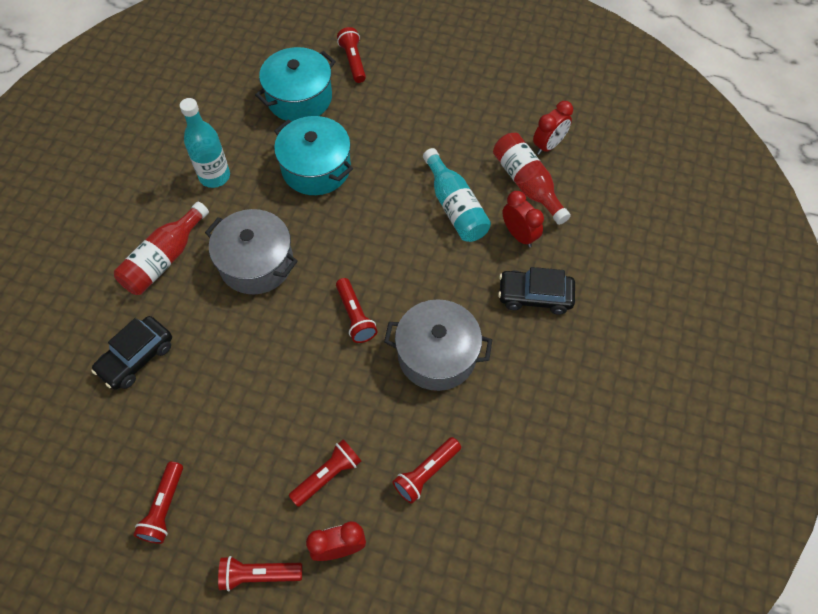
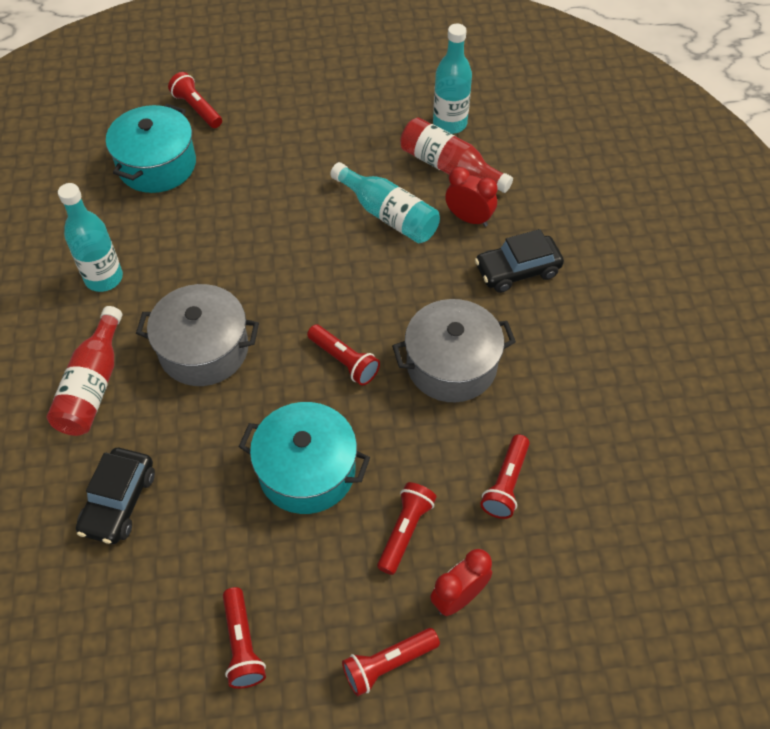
camera: 25 degrees left, 5 degrees down
(316, 168) = (216, 229): turquoise pot -> turquoise pot (307, 471)
(548, 145) = (450, 123): red clock -> turquoise bottle

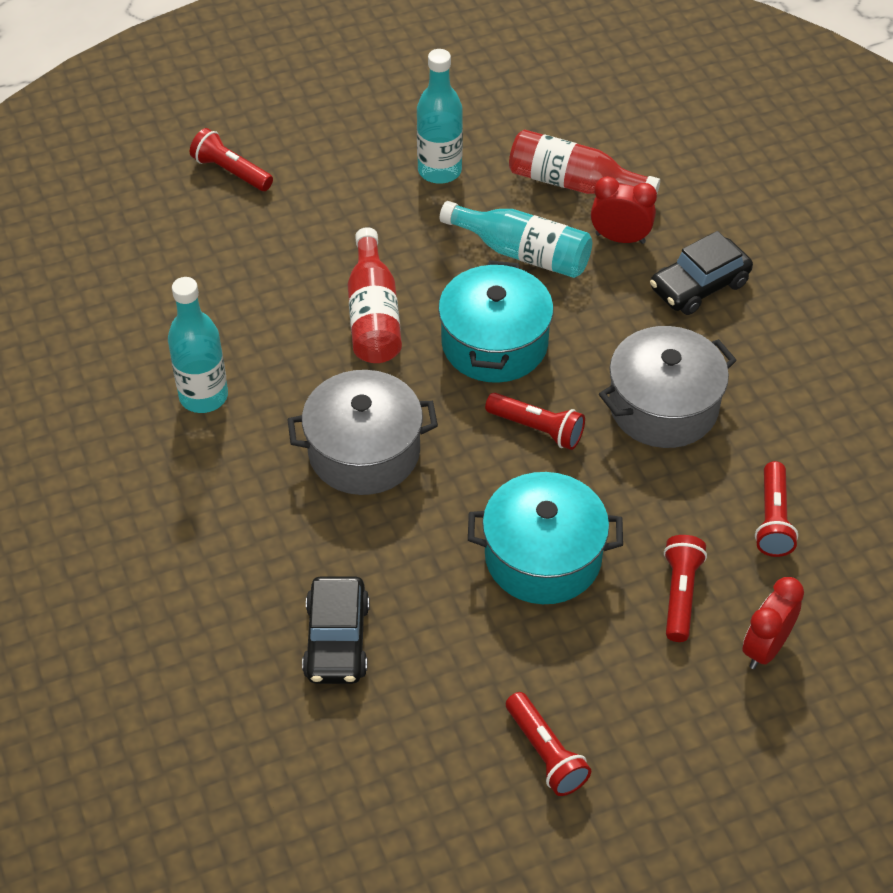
camera: 15 degrees left, 5 degrees down
(93, 386) = (246, 521): red bottle -> red bottle (373, 315)
(157, 165) = (210, 249): turquoise pot -> turquoise pot (494, 343)
(388, 664) = (715, 733): red flashlight -> none
(450, 123) = (554, 131): turquoise bottle -> turquoise bottle (439, 170)

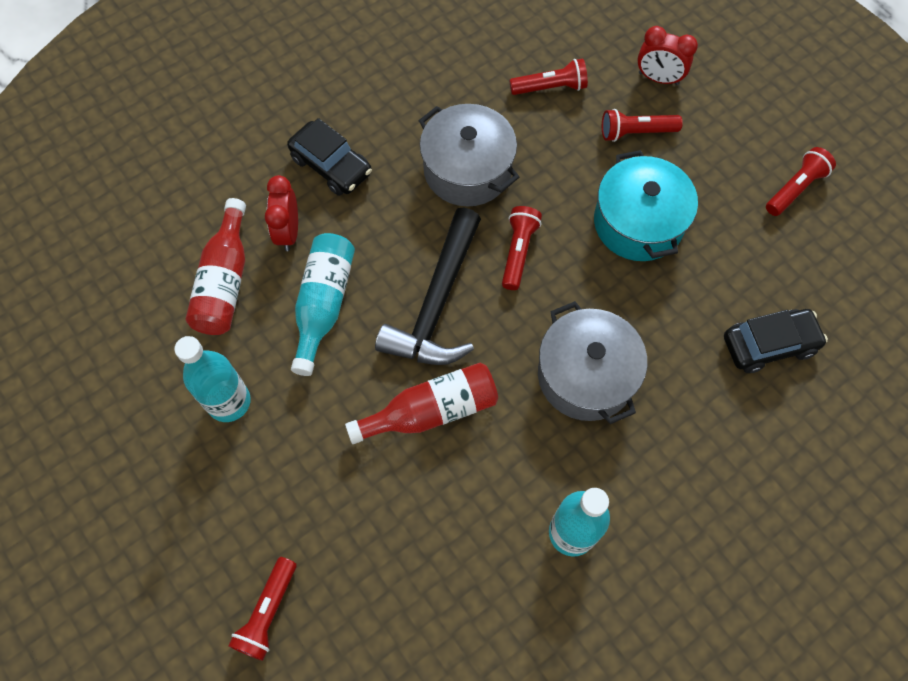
camera: 105 degrees left, 15 degrees up
(494, 343) = (436, 303): turquoise pot -> black hammer

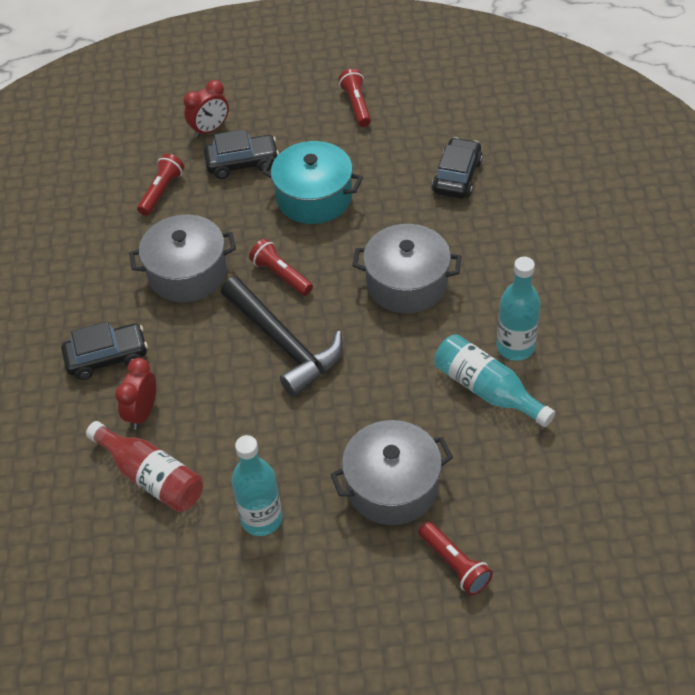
camera: 55 degrees left, 15 degrees down
(288, 232) = (143, 413): red clock -> red clock turned 75 degrees clockwise
(324, 304) = (227, 417): turquoise bottle -> turquoise bottle (487, 389)
(327, 501) = (392, 486): none -> grey pot
(431, 411) = (367, 387): red bottle -> none
(636, 132) = (242, 163): red flashlight -> black car

